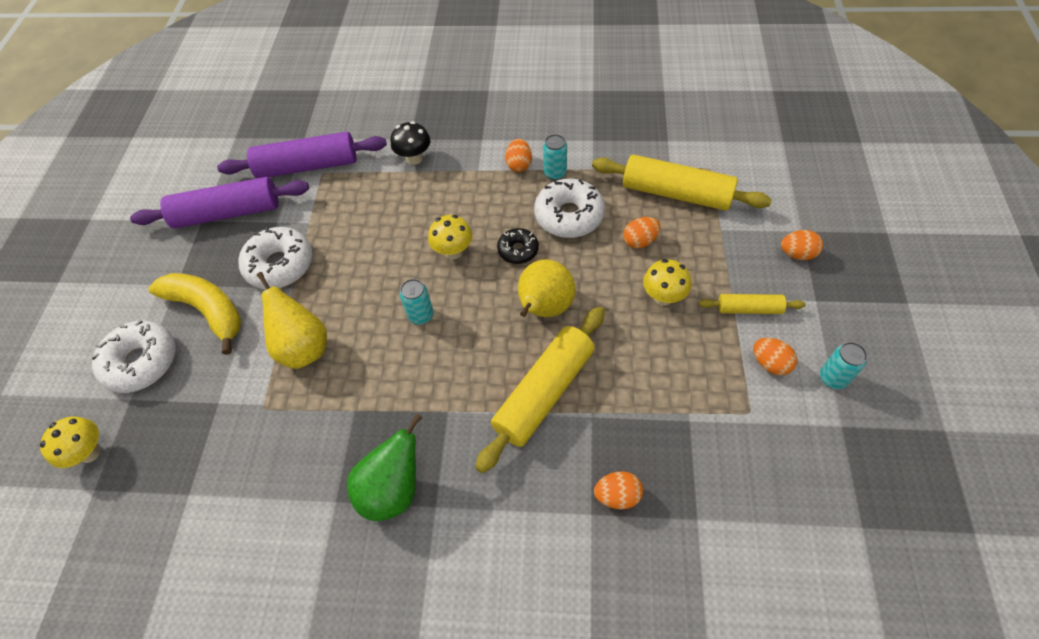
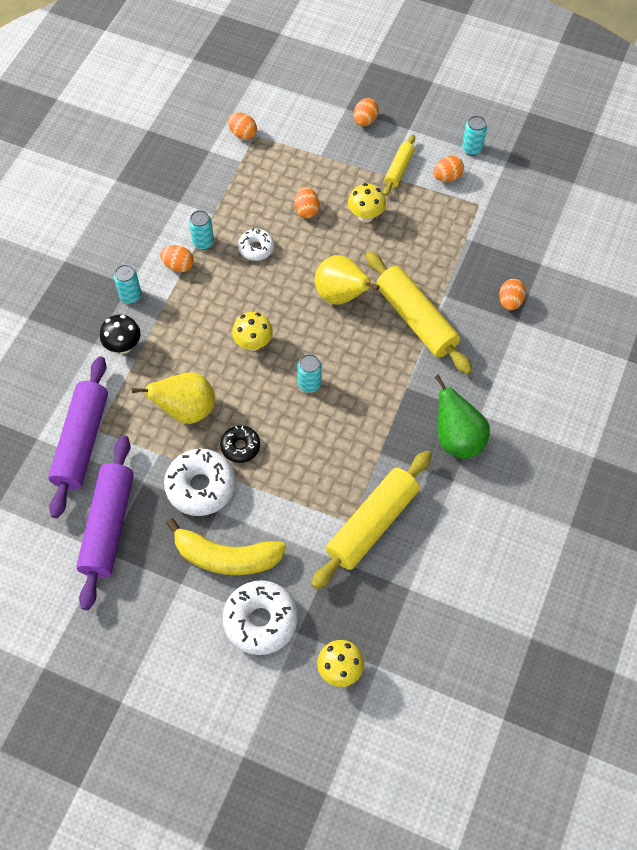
camera: 75 degrees left, 5 degrees up
(207, 311) = (226, 557): yellow banana -> yellow banana turned 135 degrees counterclockwise
(303, 348) = (303, 481): yellow pear -> yellow pear (186, 410)
(470, 144) = (131, 296): none -> turquoise can
(518, 250) = (275, 295): black donut -> black donut (240, 447)
(569, 216) = (256, 248): white donut -> white donut, size x0.57
(676, 193) = (270, 168): yellow rolling pin -> yellow rolling pin (372, 524)
(705, 157) = (243, 134): none -> orange egg

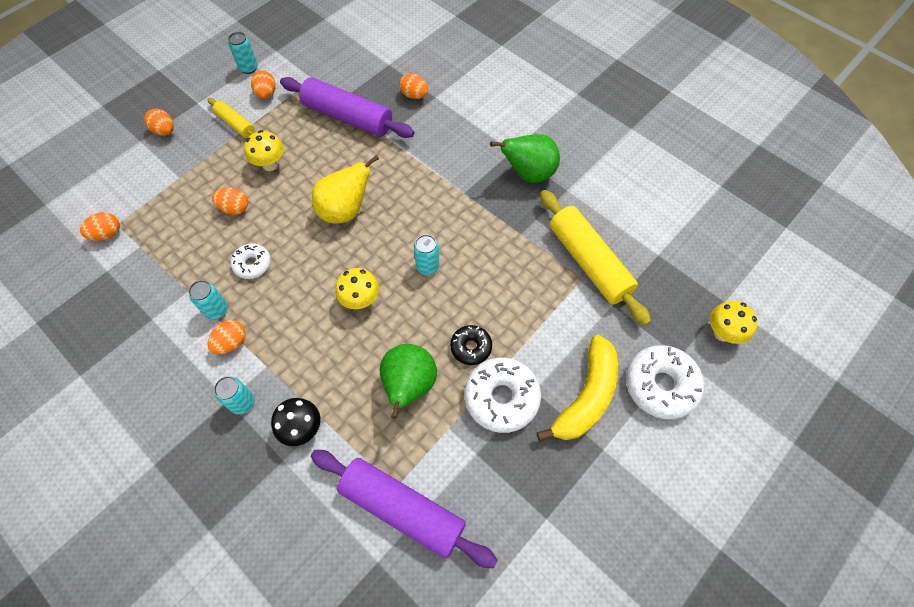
camera: 70 degrees left, 0 degrees up
(108, 526) = (516, 507): purple rolling pin -> purple rolling pin (348, 117)
(186, 410) = (409, 386): yellow pear -> green pear
(416, 319) = (399, 163): yellow rolling pin -> none

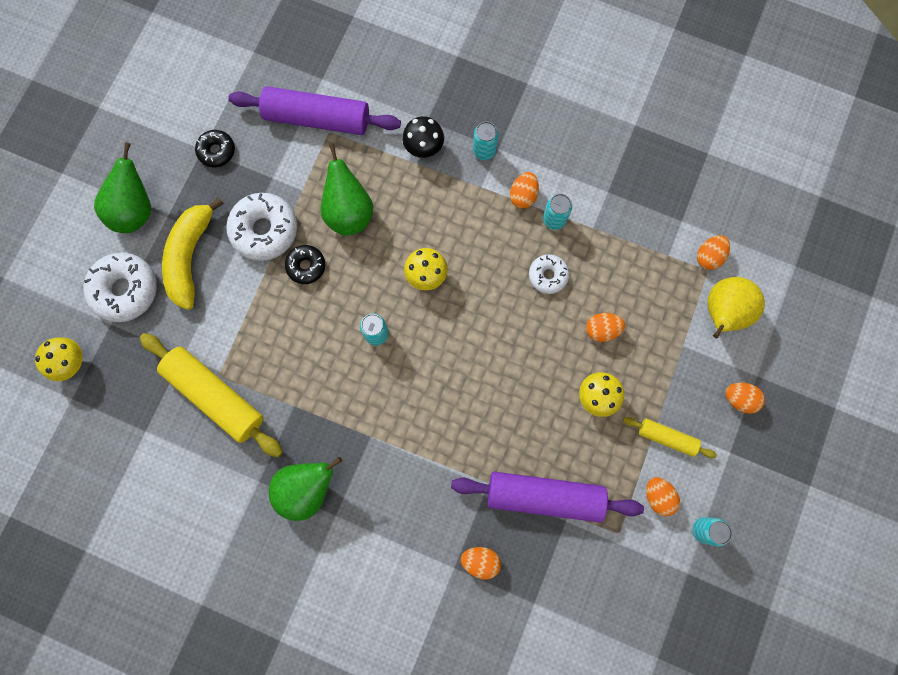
camera: 160 degrees right, 15 degrees up
(345, 211) = (487, 368): yellow pear -> yellow pear (722, 313)
(530, 510) = (216, 151): none -> black donut
(637, 470) = (135, 210): none -> green pear

